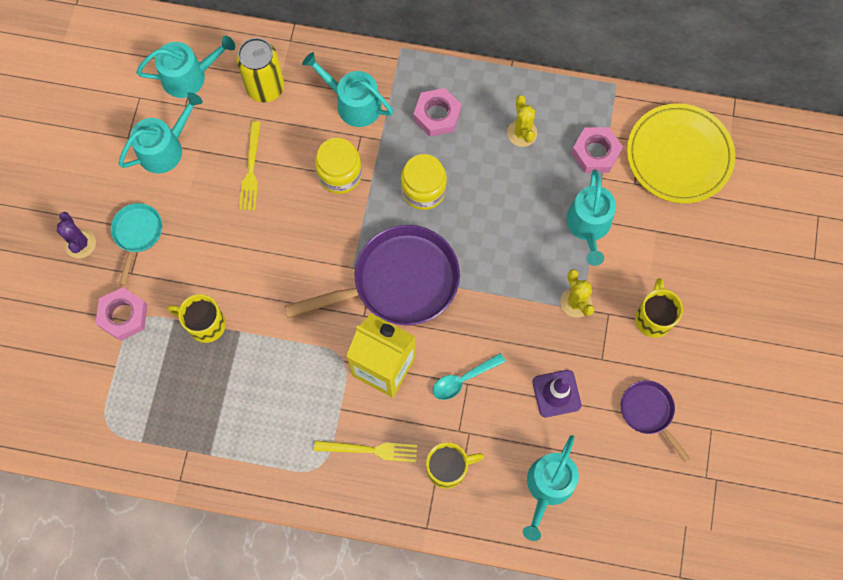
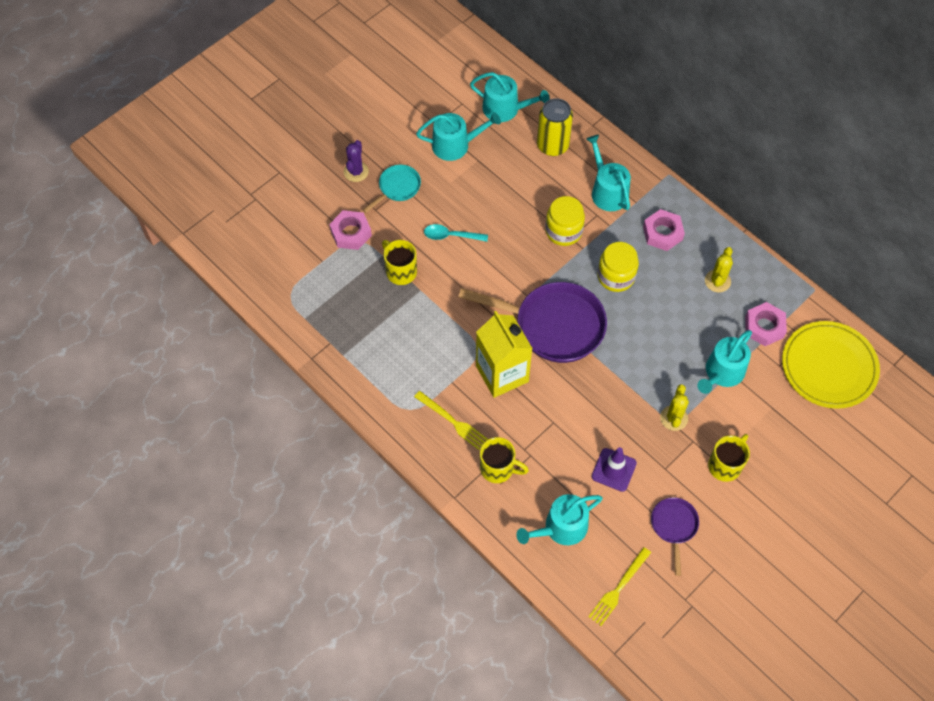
camera: 35 degrees right, 10 degrees down
(251, 169) = (504, 192): yellow fork -> yellow fork (618, 588)
(463, 379) = (552, 417): turquoise spoon -> turquoise spoon (451, 236)

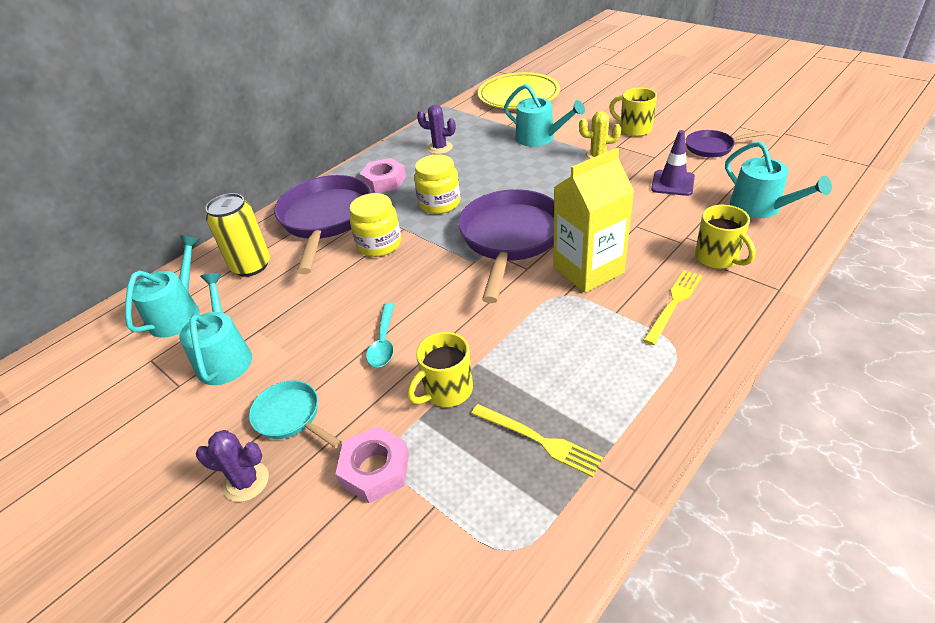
camera: 90 degrees left, 20 degrees down
(498, 469) = (718, 258): yellow mug -> yellow mug turned 135 degrees clockwise
(607, 191) = (326, 219): turquoise watering can -> purple pan
(618, 588) = (799, 169): yellow fork -> yellow fork (538, 440)
(717, 281) = (439, 148): yellow cactus -> purple cactus
(764, 327) = (486, 123): pink nut -> none

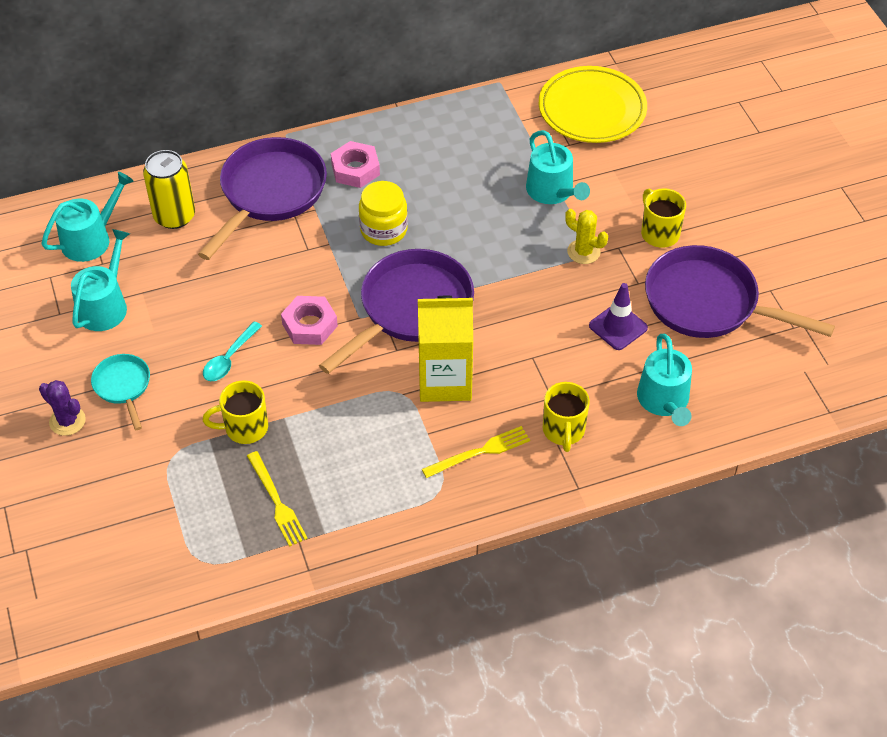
camera: 25 degrees right, 10 degrees up
(375, 469) = (154, 460): pink nut -> pink nut (309, 325)
(379, 244) = (295, 252): yellow jar -> none
(439, 148) = (443, 150): purple cactus -> none
(712, 147) = (708, 303): purple pan -> purple pan, size x2.00

